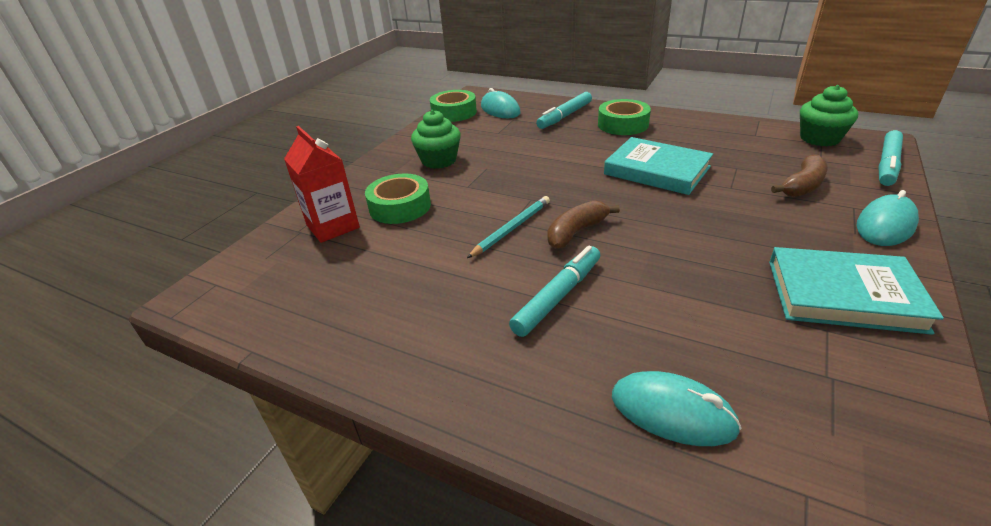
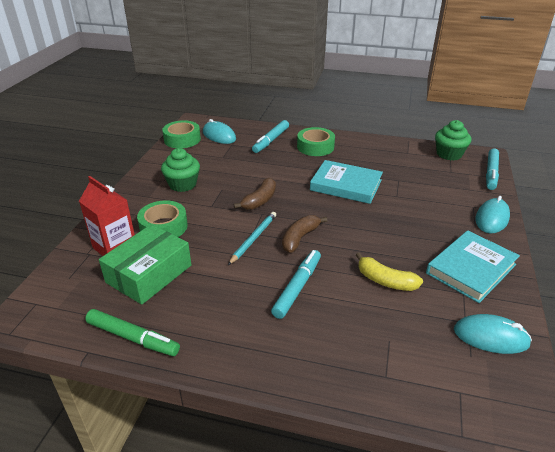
camera: 15 degrees left, 0 degrees up
(314, 339) = (133, 338): none -> green marker
(363, 261) = (149, 274): none -> green box
(672, 412) = (382, 356): turquoise mouse -> turquoise mouse (491, 337)
(695, 299) = (385, 281): none -> yellow banana
(802, 186) = (441, 192): brown banana -> brown banana (260, 200)
(843, 295) = (471, 269): turquoise book -> turquoise book turned 45 degrees counterclockwise

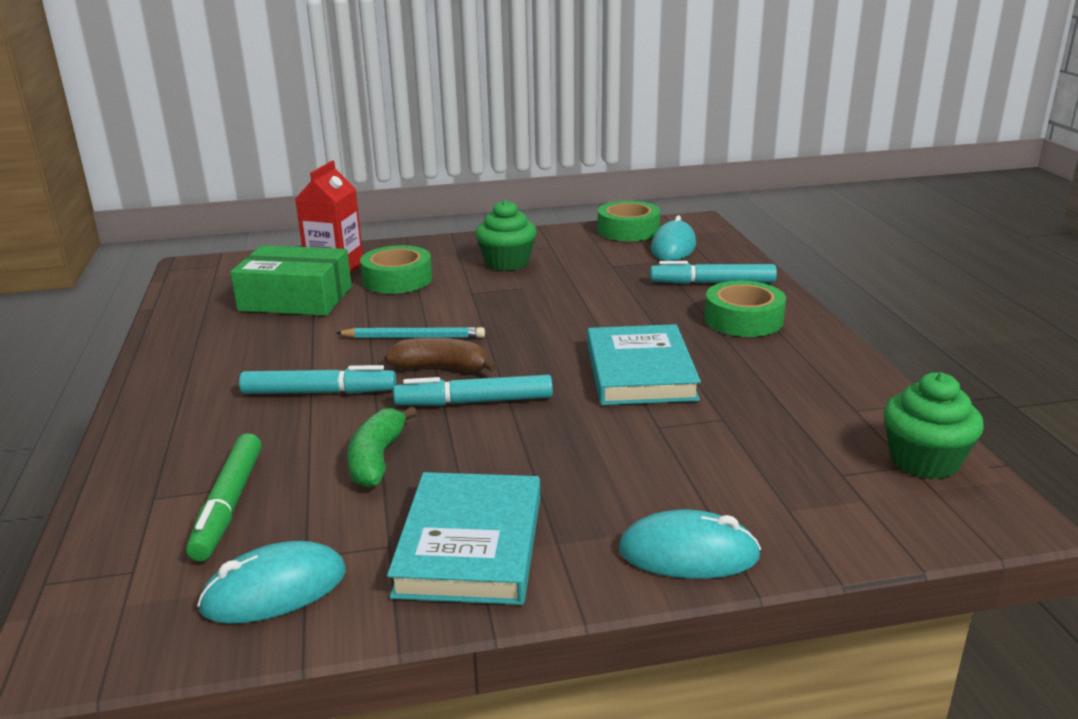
camera: 65 degrees right, 10 degrees down
(133, 338) = (180, 322): green marker -> green marker (229, 505)
(260, 200) = (517, 318): brown banana -> none
(385, 281) = (377, 459): yellow banana -> green banana
(471, 269) = (470, 545): turquoise book -> turquoise book turned 75 degrees clockwise
(491, 173) = (910, 532): turquoise marker -> turquoise marker (474, 402)
(491, 337) = (275, 590): turquoise mouse -> turquoise mouse turned 75 degrees clockwise

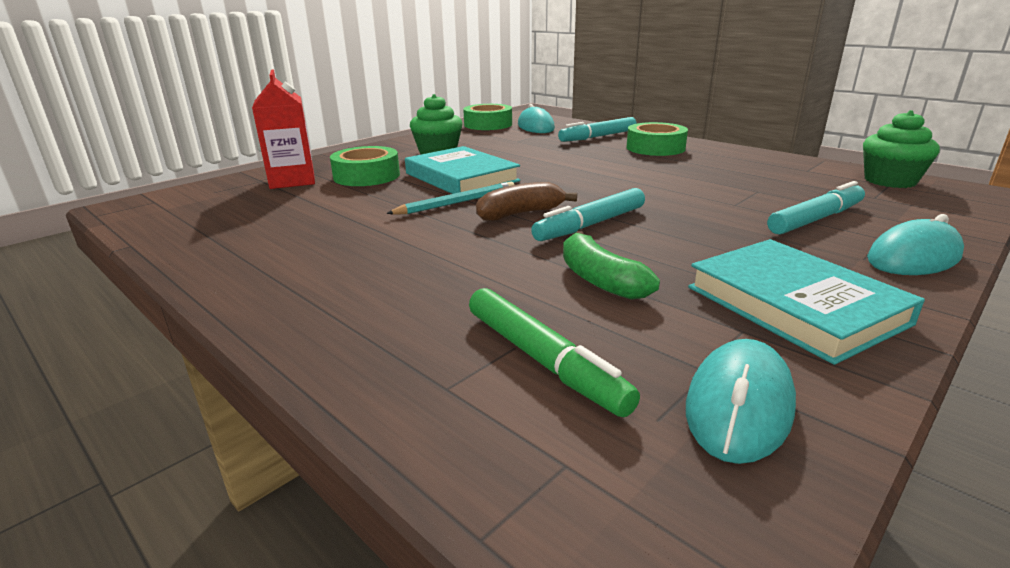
camera: 35 degrees left, 0 degrees up
(296, 299) = (292, 205): green box -> none
(319, 392) = (449, 254): turquoise marker -> turquoise marker (816, 219)
(639, 372) = (658, 182): turquoise book -> turquoise book (461, 177)

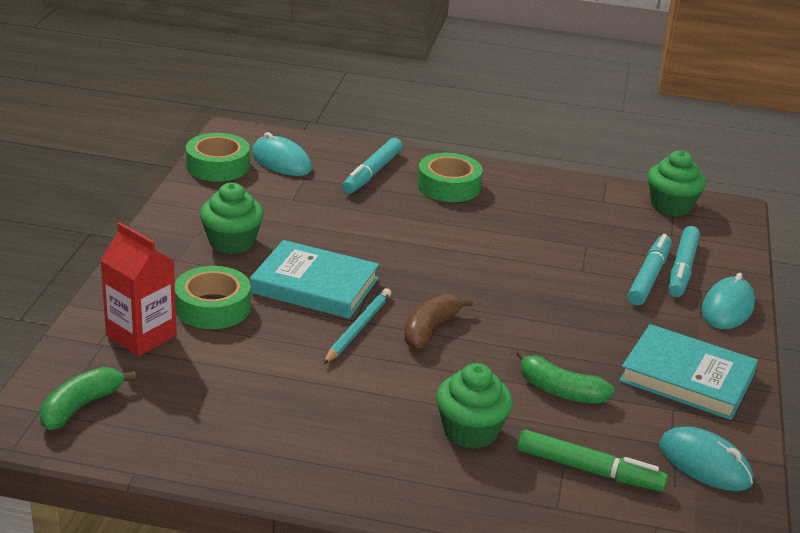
camera: 35 degrees left, 5 degrees up
(181, 204) = (81, 406): none -> green banana
(449, 287) = (470, 431): none -> green cupcake
(590, 225) = (499, 329): turquoise marker -> turquoise marker (682, 269)
(739, 406) = (704, 464): turquoise mouse -> turquoise mouse turned 45 degrees counterclockwise

